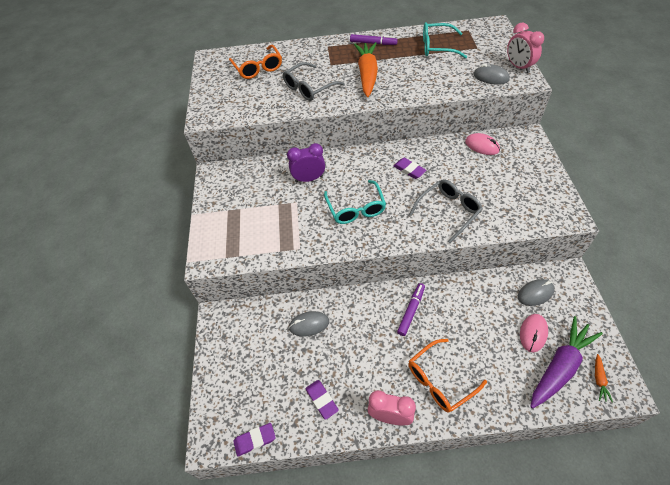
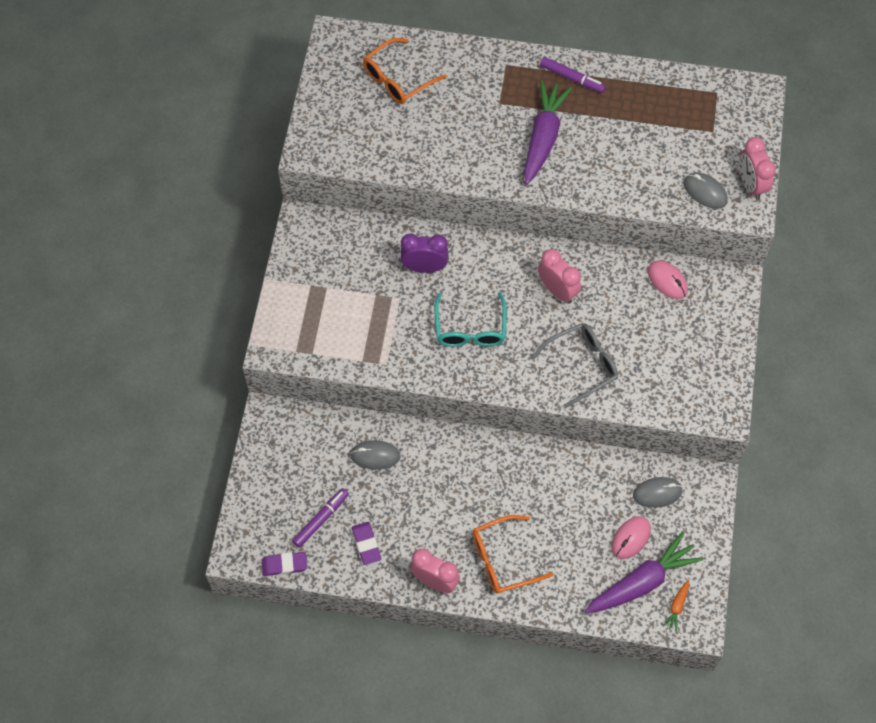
camera: 10 degrees right, 10 degrees up
(258, 68) = (398, 79): orange glasses -> orange glasses turned 60 degrees clockwise
(309, 88) = (457, 138): grey glasses -> none
(367, 75) = (543, 137): orange carrot -> purple carrot
(409, 170) = (557, 291): purple eraser -> pink clock
(411, 311) = (501, 473): purple marker -> purple marker (321, 519)
(437, 47) = (658, 113): turquoise glasses -> none

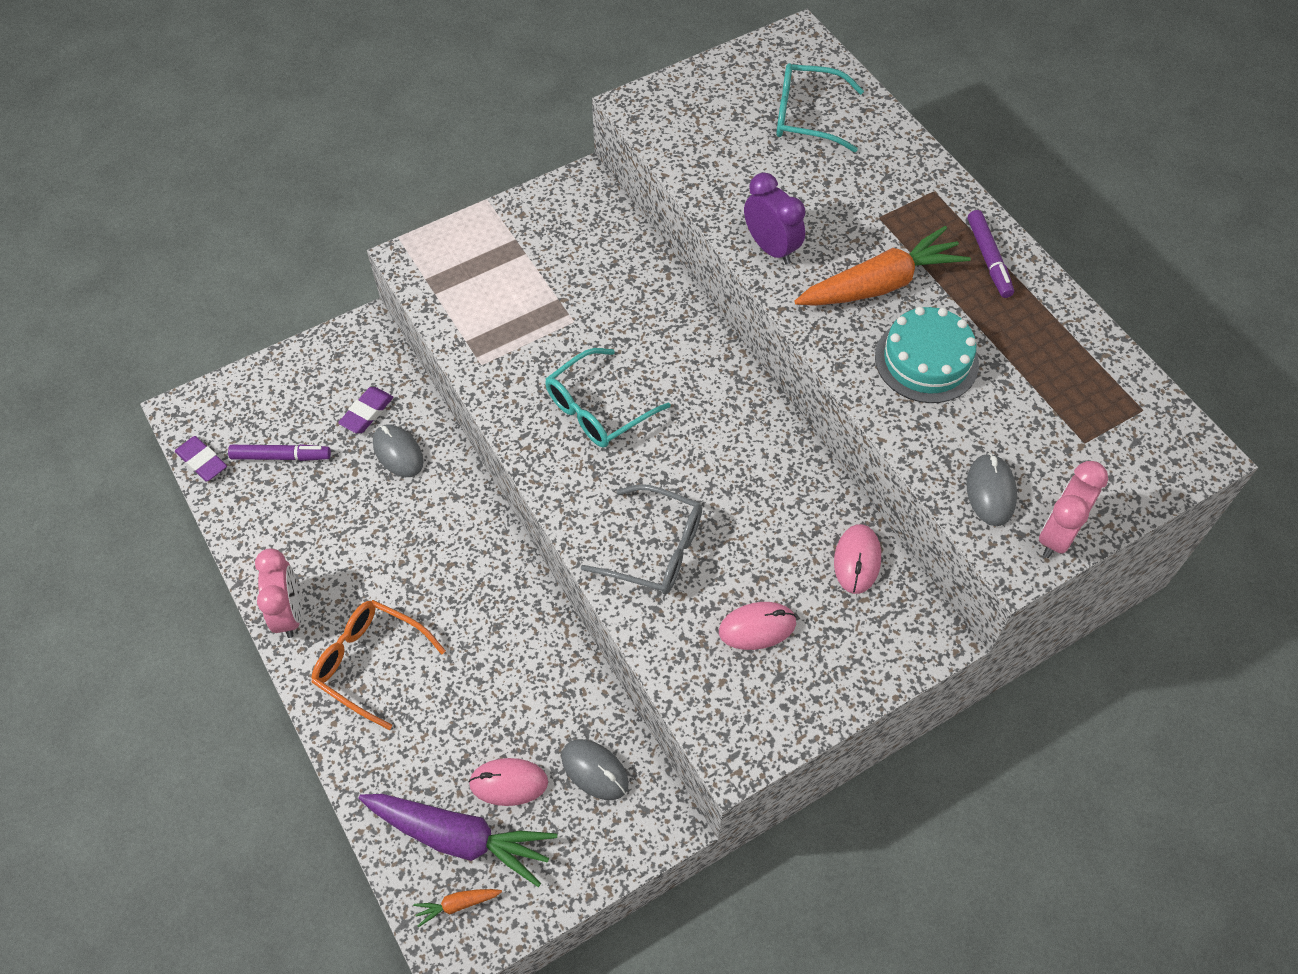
camera: 50 degrees right, 5 degrees down
(366, 544) = (284, 517): purple eraser -> purple eraser (367, 413)
(398, 79) = (807, 116): orange glasses -> turquoise glasses
(424, 267) = (633, 317): purple clock -> purple clock (771, 248)
(543, 137) = (880, 284): purple carrot -> orange carrot
(557, 291) = (729, 458): pink clock -> none
(608, 156) = (926, 360): none -> turquoise cake
(666, 353) = (757, 627): none -> pink mouse

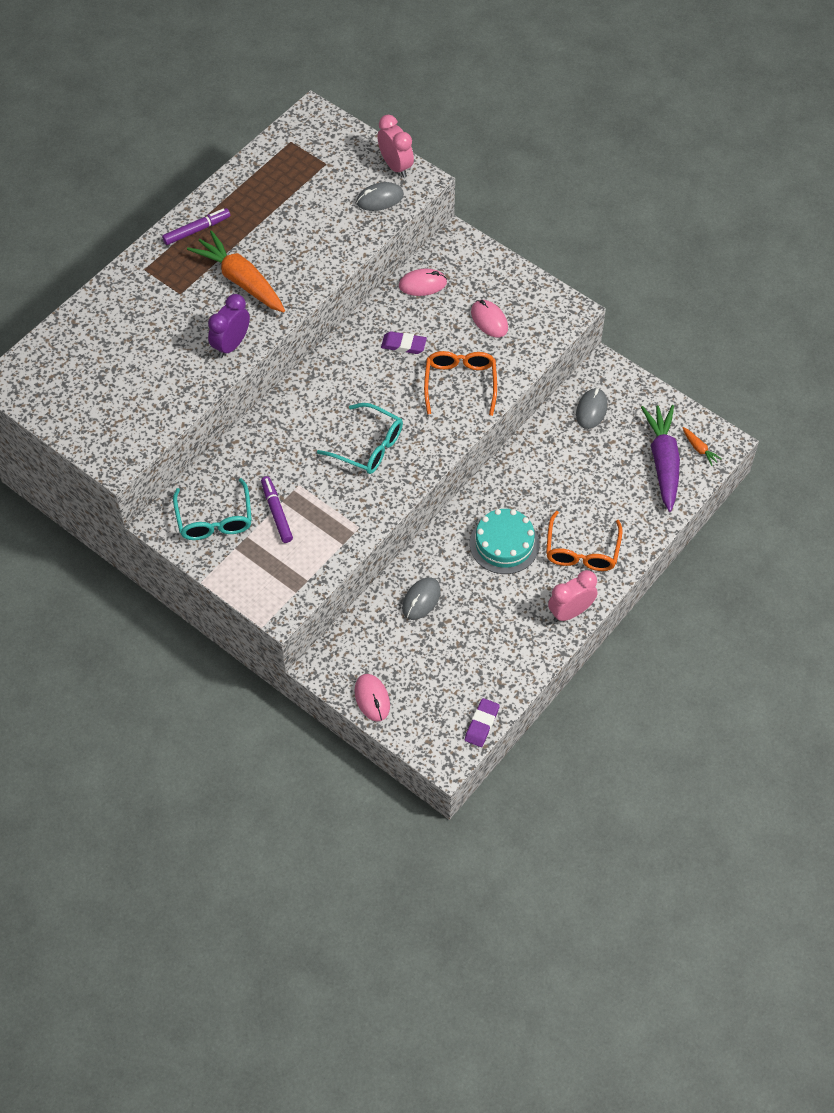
camera: 110 degrees left, 0 degrees up
(281, 456) = (456, 673): purple marker -> purple marker (276, 512)
(367, 413) = (396, 634): purple eraser -> purple eraser (403, 345)
(508, 783) = (620, 449): pink mouse -> pink mouse (372, 698)
(655, 549) = (460, 383): grey glasses -> orange glasses
(807, 116) = (93, 355): turquoise glasses -> turquoise glasses (214, 519)
(926, 360) = (295, 245): turquoise cake -> turquoise cake (504, 544)
(1057, 534) = (396, 166): pink clock -> pink clock turned 135 degrees counterclockwise

